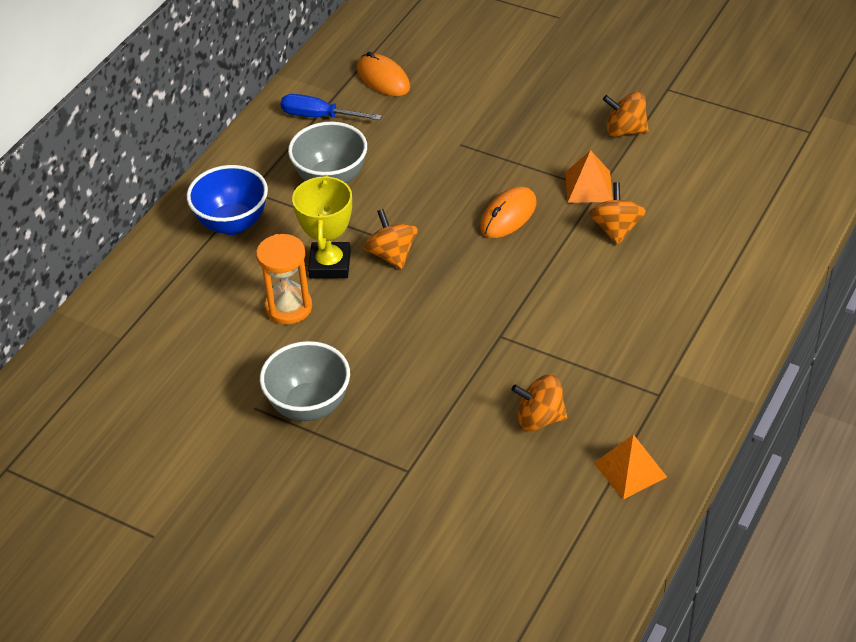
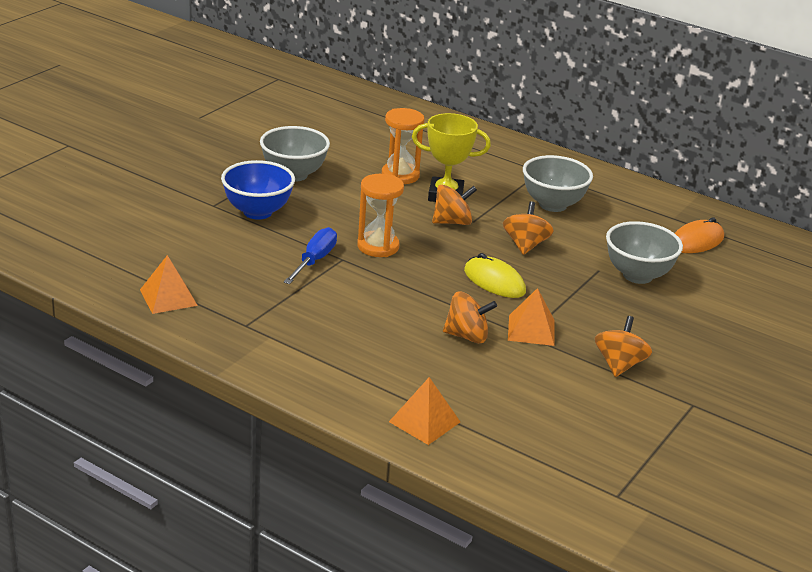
camera: 90 degrees right, 15 degrees down
(232, 223) = (501, 161): blue bowl -> blue bowl (257, 212)
(319, 116) = (638, 207): blue screwdriver -> blue screwdriver (314, 260)
(463, 118) = (637, 275): none -> grey bowl
(464, 309) = (378, 246): none -> orange hourglass
(508, 215) = (494, 281): orange mouse -> yellow mouse
(539, 418) = (242, 264): orange spinning top -> orange spinning top (525, 245)
(764, 247) = (424, 421): none -> orange pyramid

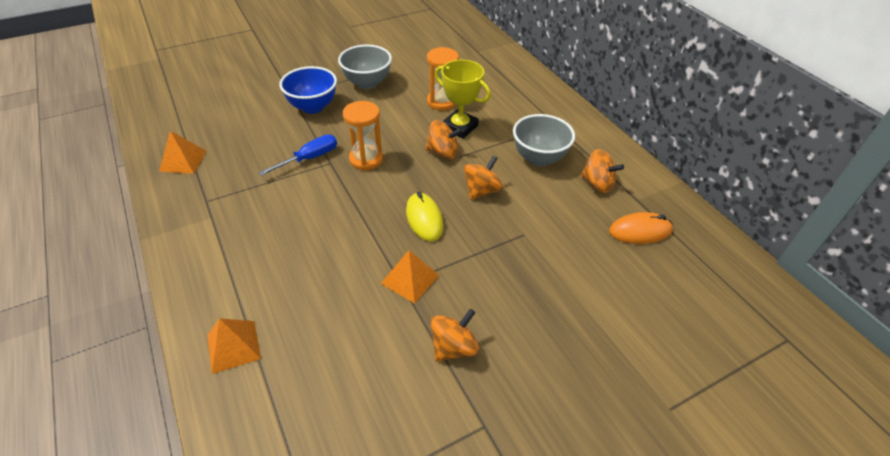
camera: 30 degrees right, 15 degrees up
(467, 336) = (352, 267): orange spinning top -> orange spinning top (597, 184)
(637, 275) = (554, 251): grey bowl -> none

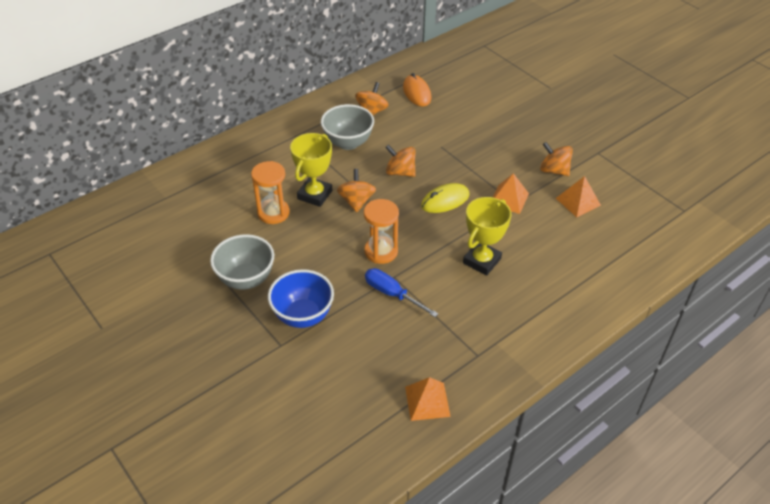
camera: 100 degrees left, 0 degrees up
(233, 346) = (609, 278): orange pyramid -> orange pyramid (578, 201)
(320, 230) = (481, 261): none -> yellow trophy

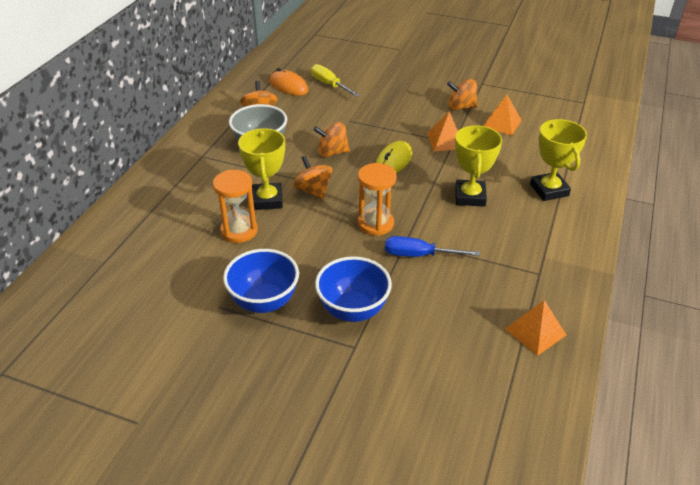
camera: 30 degrees left, 5 degrees down
(246, 279) = (264, 302): grey bowl -> blue bowl
(453, 104) = (329, 85): none -> yellow screwdriver
(560, 285) = (549, 190): none -> yellow trophy

